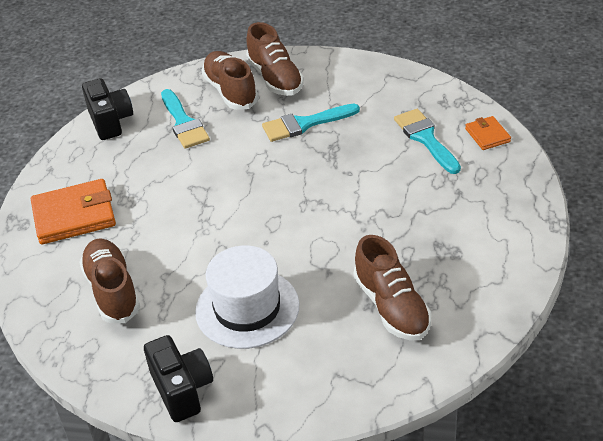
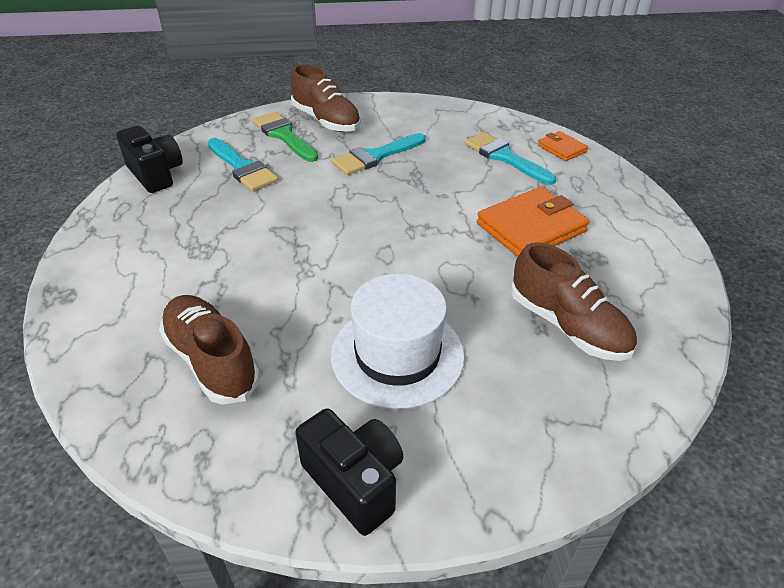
camera: 20 degrees left, 0 degrees up
(74, 216) = (135, 277): orange wallet -> orange wallet (531, 228)
(231, 91) = (284, 135): brown shoe -> green brush

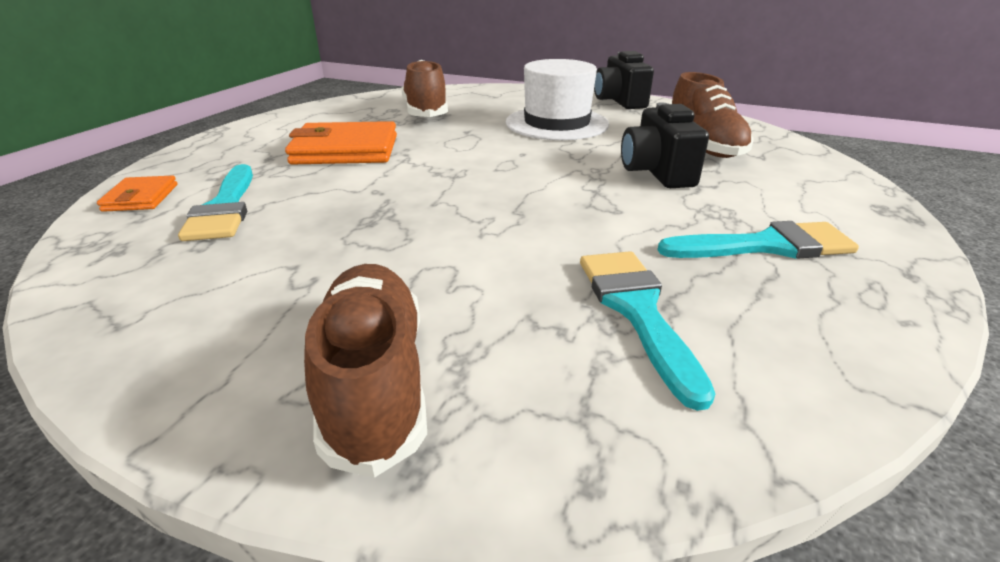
camera: 150 degrees left, 10 degrees down
(156, 174) = (834, 351): black camera -> black camera (656, 173)
(284, 135) = (509, 368): green brush -> none
(375, 156) = (386, 260): turquoise brush -> turquoise brush (766, 246)

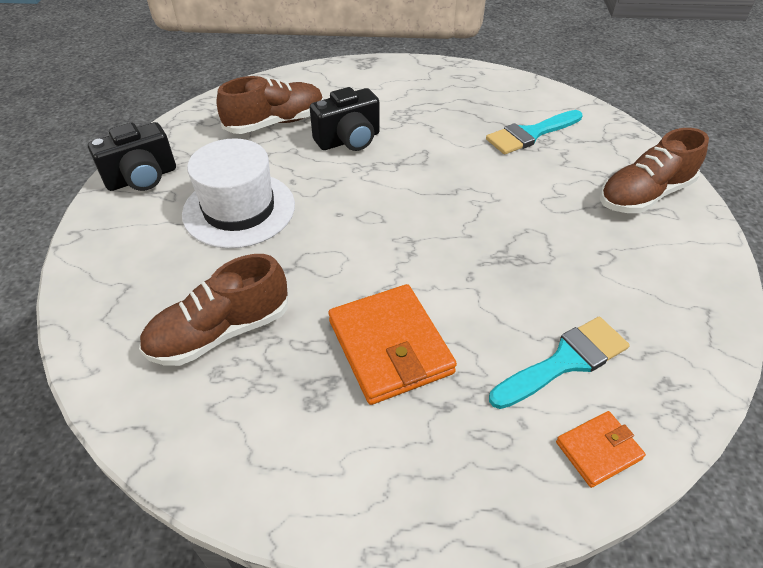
camera: 110 degrees left, 15 degrees up
(766, 246) = (437, 100): turquoise brush -> none

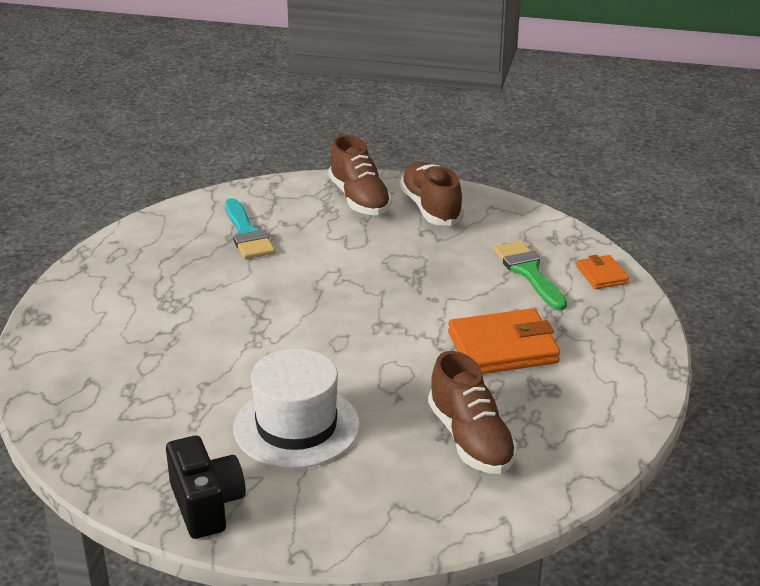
camera: 80 degrees left, 15 degrees down
(275, 123) = (138, 395): brown shoe -> brown shoe (431, 208)
(349, 140) = (203, 344): black camera -> none
(565, 361) = (528, 272): turquoise brush -> green brush

